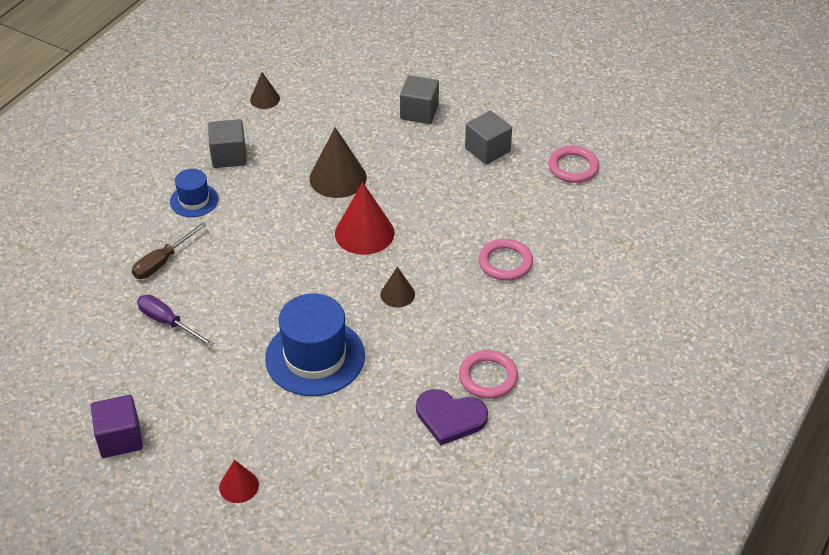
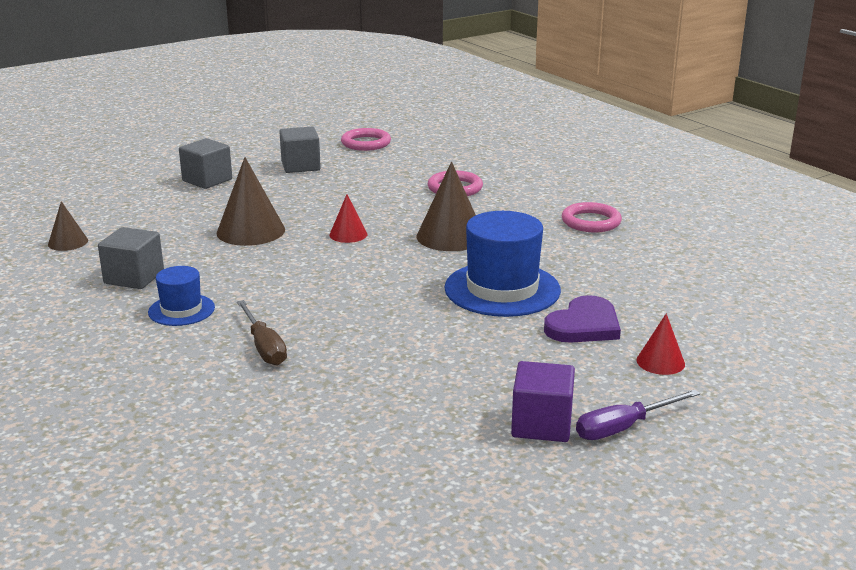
camera: 65 degrees left, 20 degrees down
(168, 322) = (372, 361): purple screwdriver -> purple screwdriver (624, 427)
(364, 233) = (348, 234): red cone -> red cone, size x0.56
(397, 294) = (450, 236): brown cone -> brown cone, size x1.80
(450, 417) = (629, 245): purple heart -> purple heart (584, 325)

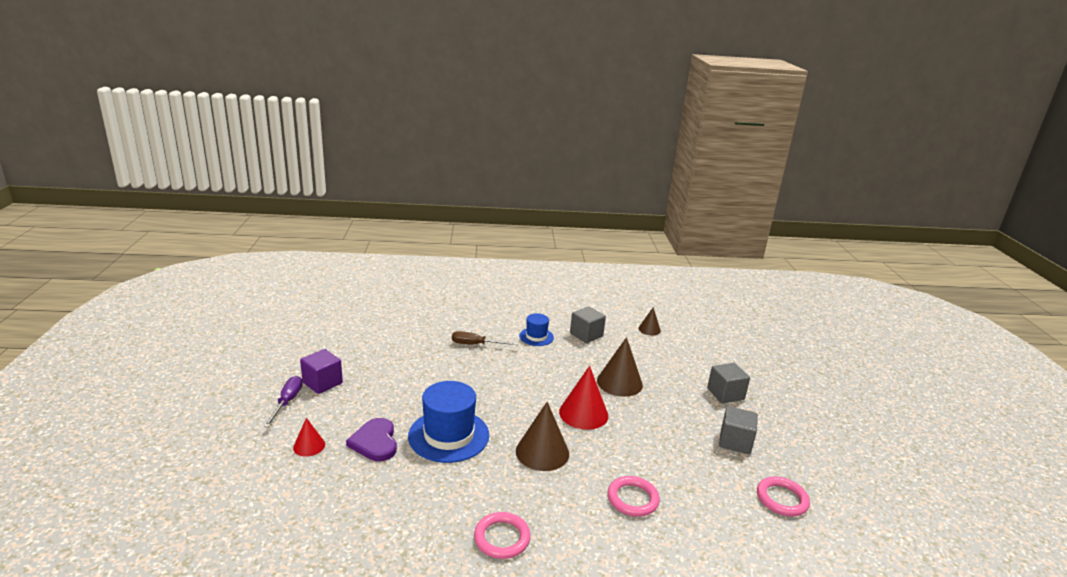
camera: 120 degrees right, 0 degrees up
(348, 234) = (583, 413): red cone -> red cone, size x1.80

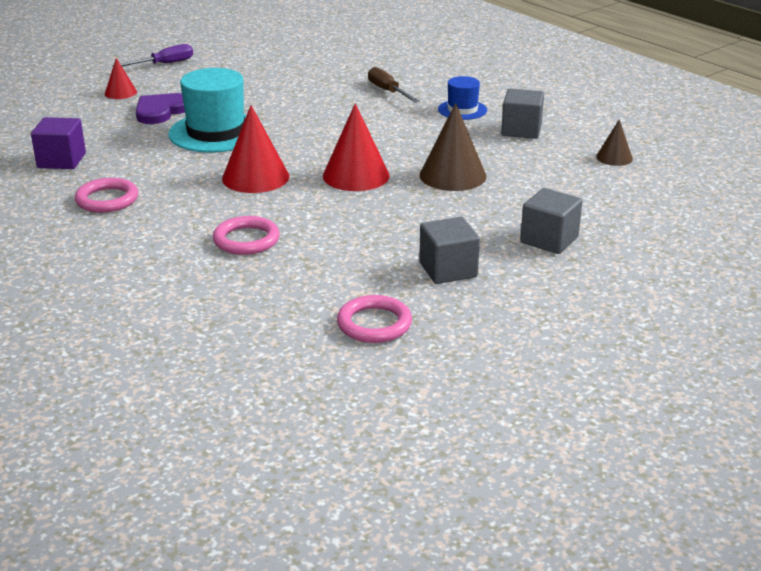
camera: 55 degrees right, 5 degrees up
(322, 383) = (210, 64): purple cube -> purple cube (61, 161)
(448, 435) = (216, 132): blue hat -> turquoise hat
(542, 452) = (255, 177): brown cone -> red cone

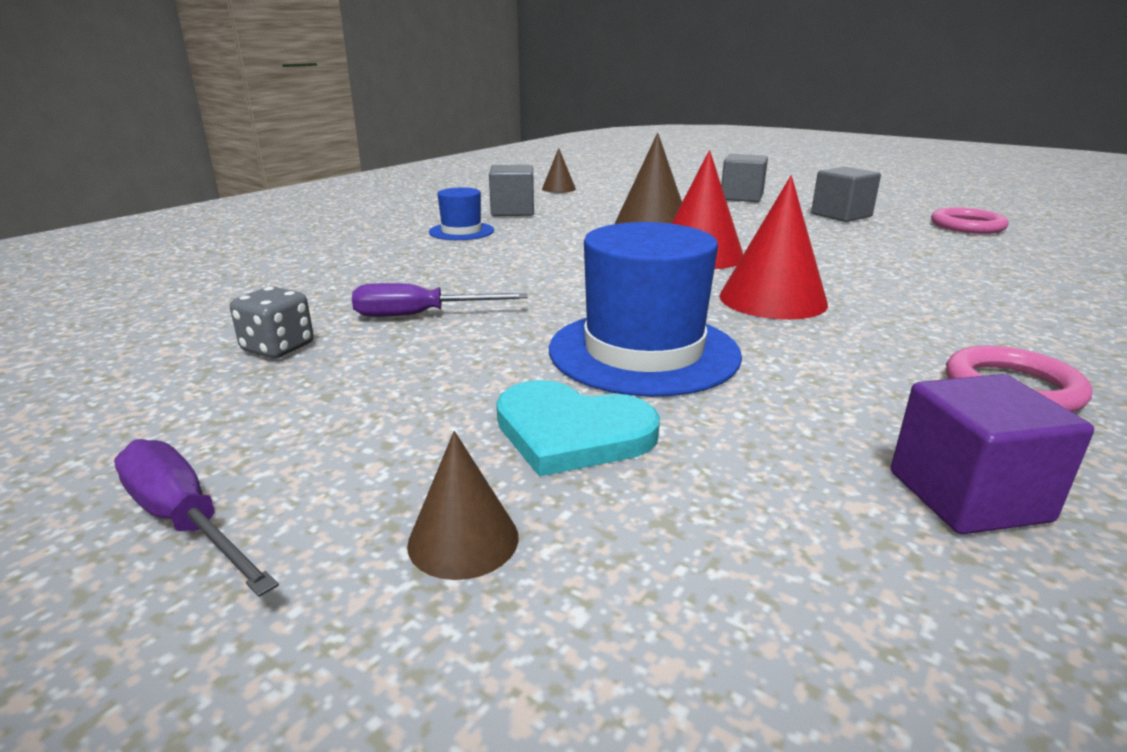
camera: 105 degrees left, 5 degrees down
(120, 93) = (463, 540): red cone -> brown cone
(161, 111) = (571, 432): purple heart -> turquoise heart
(216, 132) = (643, 352): turquoise hat -> blue hat
(246, 240) = (934, 281): pink ring -> none
(281, 69) = (278, 348): none -> grey dice
(300, 93) = (420, 315): none -> purple screwdriver
(388, 91) = (401, 265): brown screwdriver -> none

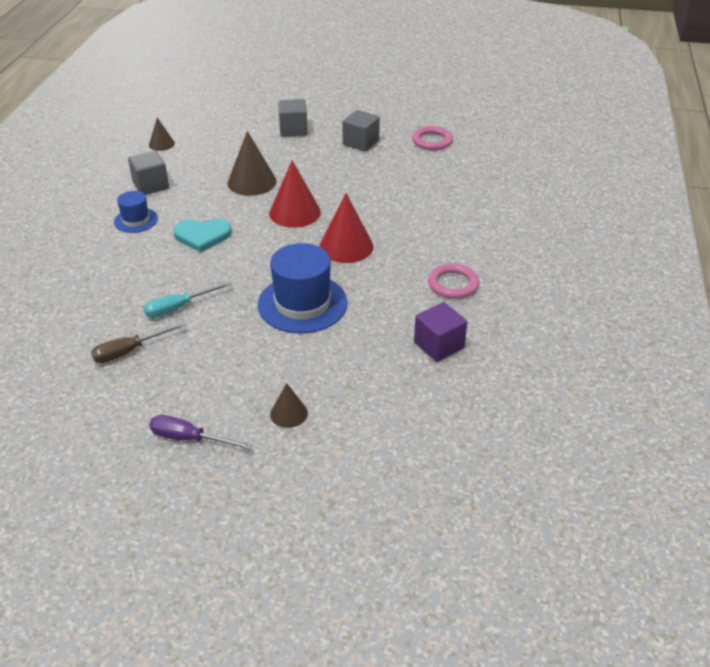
camera: 25 degrees left, 15 degrees up
(278, 348) = (129, 351): grey dice -> brown screwdriver
(420, 315) = (178, 308): purple screwdriver -> turquoise screwdriver
(571, 432) = (297, 359): turquoise heart -> turquoise heart (202, 236)

